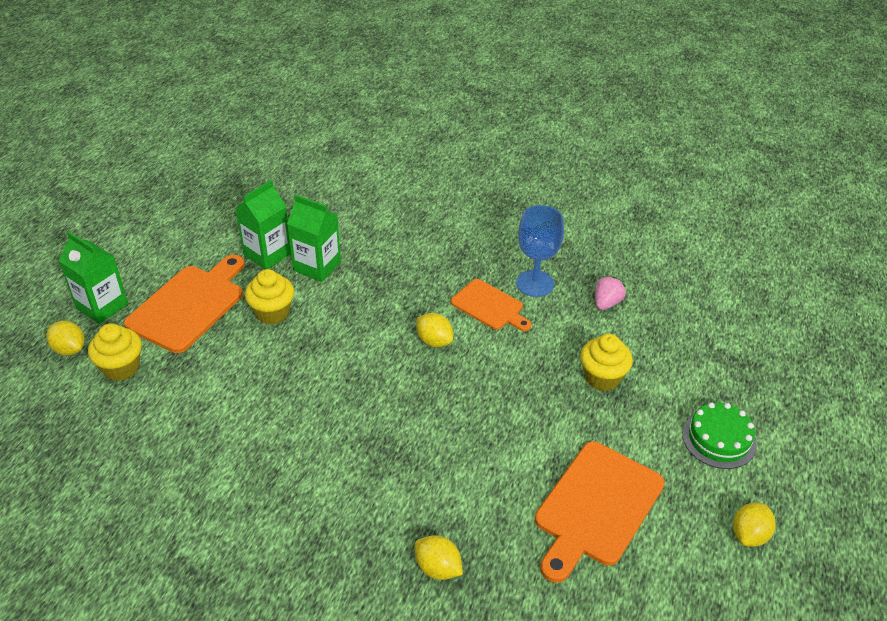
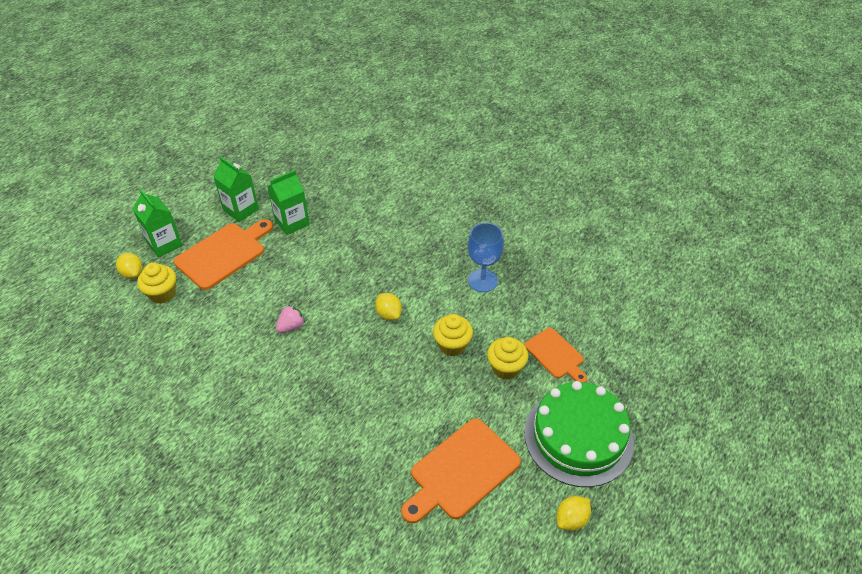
camera: 15 degrees right, 5 degrees up
(272, 312) = (279, 270): yellow cupcake -> yellow cupcake (452, 345)
(317, 266) = (324, 238): green carton -> green carton (241, 209)
(438, 568) = (328, 492): yellow lemon -> none
(489, 306) = (441, 293): orange cutting board -> orange cutting board (556, 355)
(606, 303) = (533, 307): pink strawberry -> pink strawberry (291, 326)
(719, 439) = (578, 436): green cake -> green cake, size x1.87

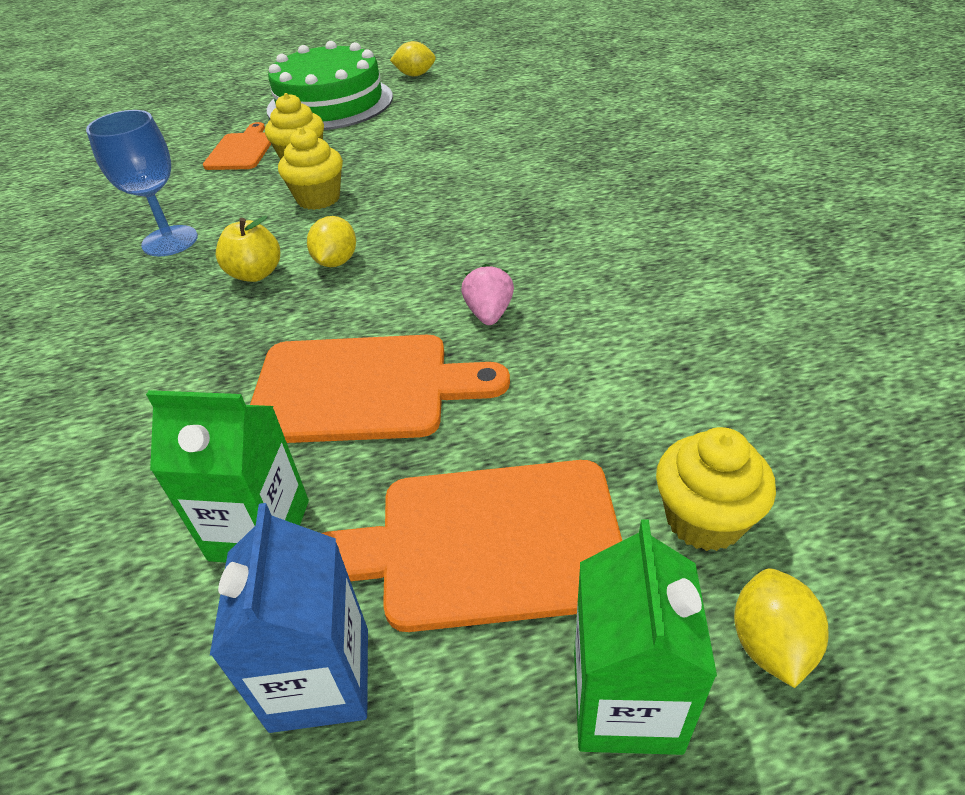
camera: 135 degrees left, 5 degrees down
(241, 209) = (320, 678): green carton -> blue carton
(291, 326) = (489, 314): pink strawberry -> pink strawberry turned 90 degrees clockwise
(416, 288) = (256, 274): none -> yellow apple
(461, 471) = (460, 119): orange cutting board -> orange cutting board (362, 388)

